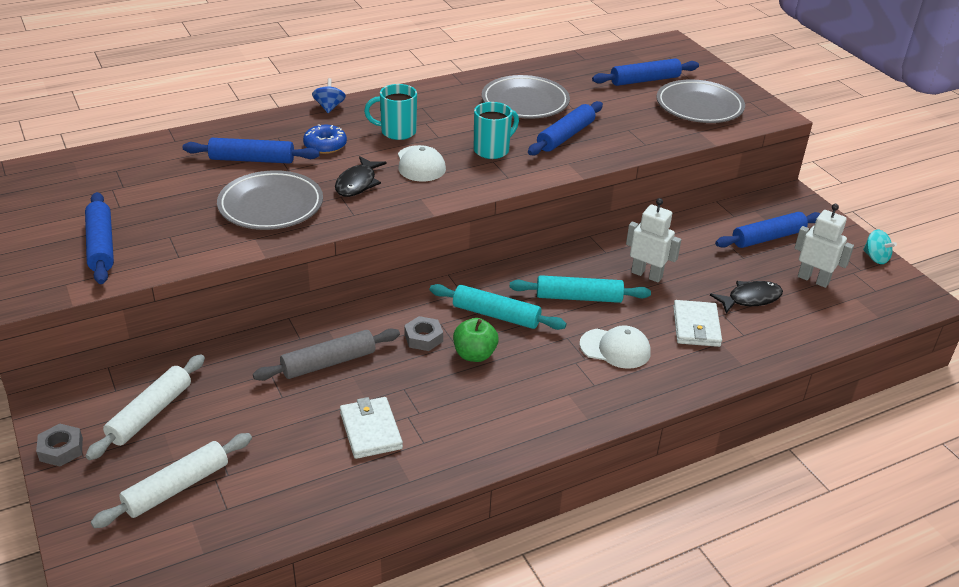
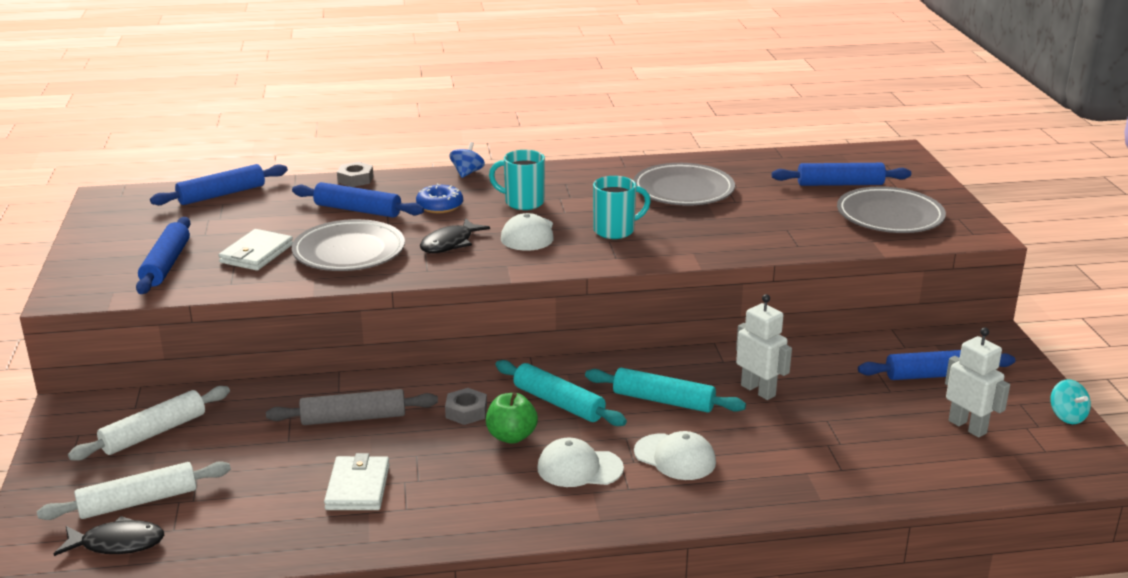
camera: 20 degrees right, 10 degrees down
(61, 449) = (55, 449): grey nut -> grey nut (355, 179)
(546, 374) = (579, 468): none -> white cap
(565, 136) = (708, 227): blue rolling pin -> blue rolling pin (221, 194)
(696, 326) = (787, 451): white wallet -> white wallet (256, 254)
(750, 299) = (872, 434): black fish -> black fish (117, 543)

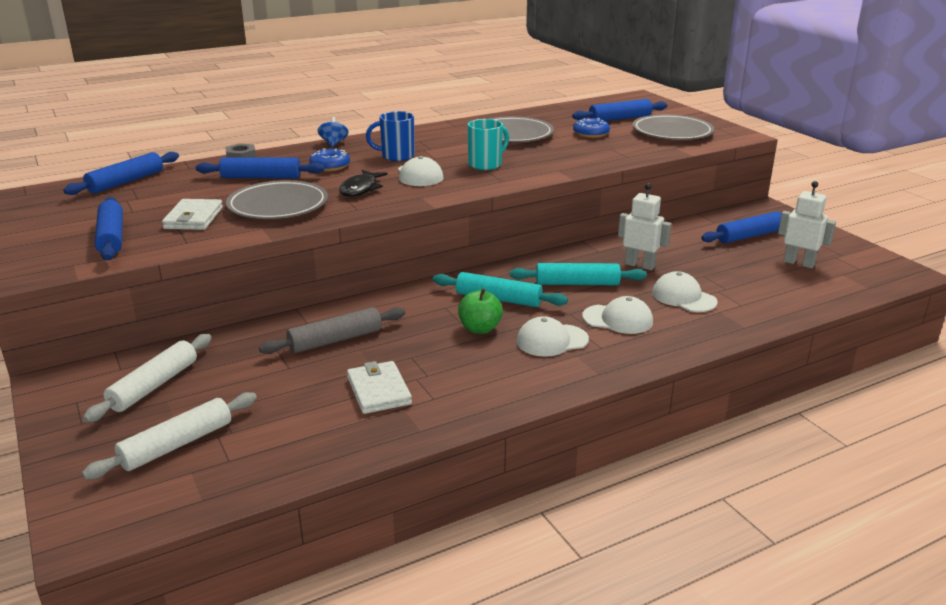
camera: 20 degrees left, 0 degrees up
(117, 543) = (179, 484): black fish -> none
(466, 412) = (428, 318): grey nut -> none
(523, 202) = (396, 156): turquoise mug -> blue mug
(777, 445) = (683, 297): none -> white cap
(781, 203) = (591, 134): none -> blue donut
(1067, 416) = (853, 246): turquoise spinning top -> none

